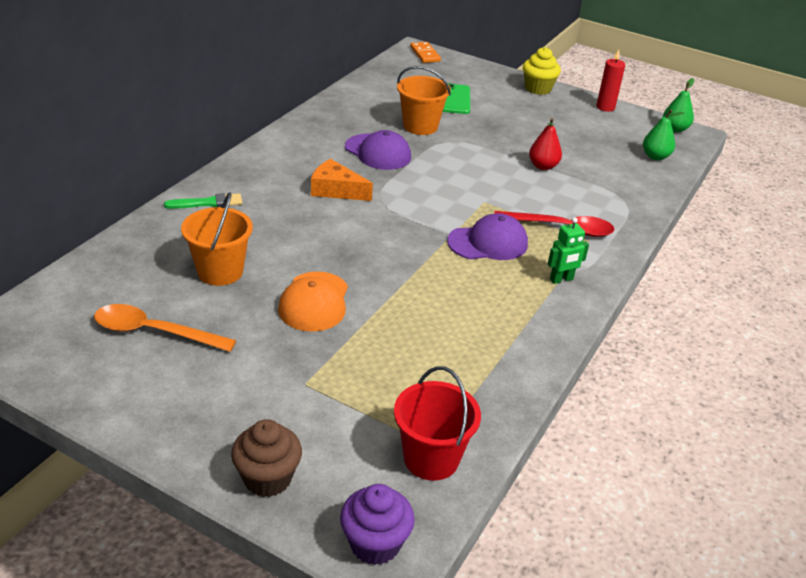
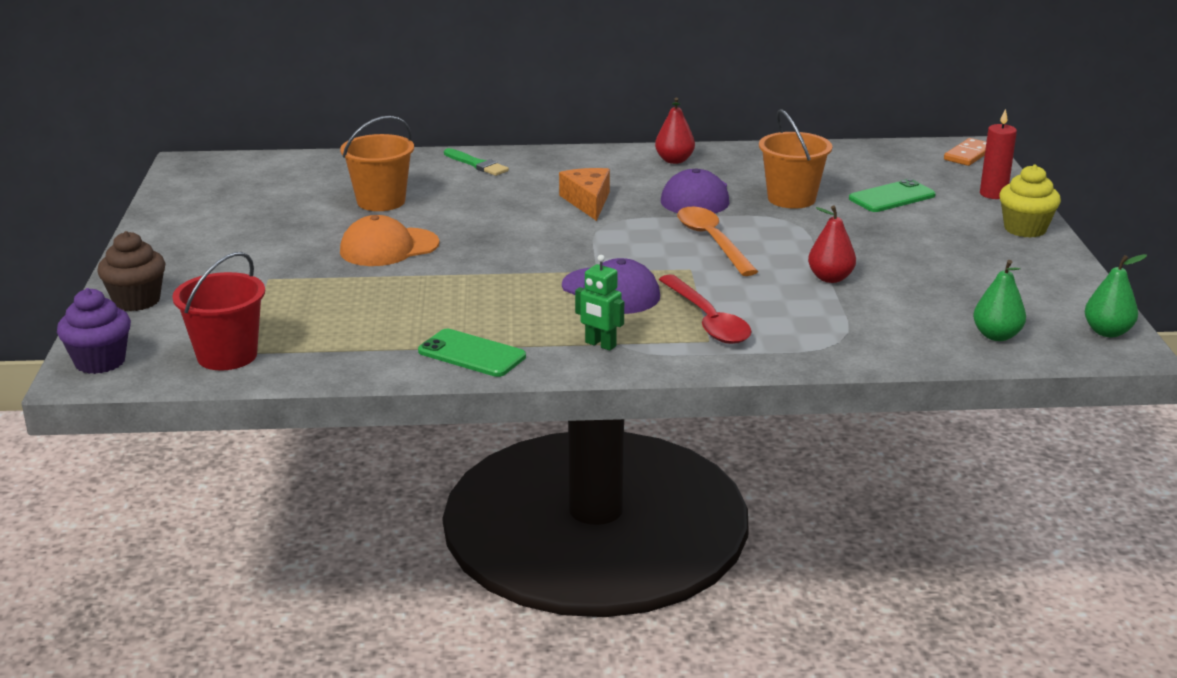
camera: 60 degrees right, 10 degrees down
(154, 332) = (267, 207): orange spoon -> orange spoon (712, 241)
(310, 133) = (674, 160): none -> red pear
(531, 336) = (472, 354): none -> green phone
(605, 107) = (1067, 277): red candle -> red candle (993, 194)

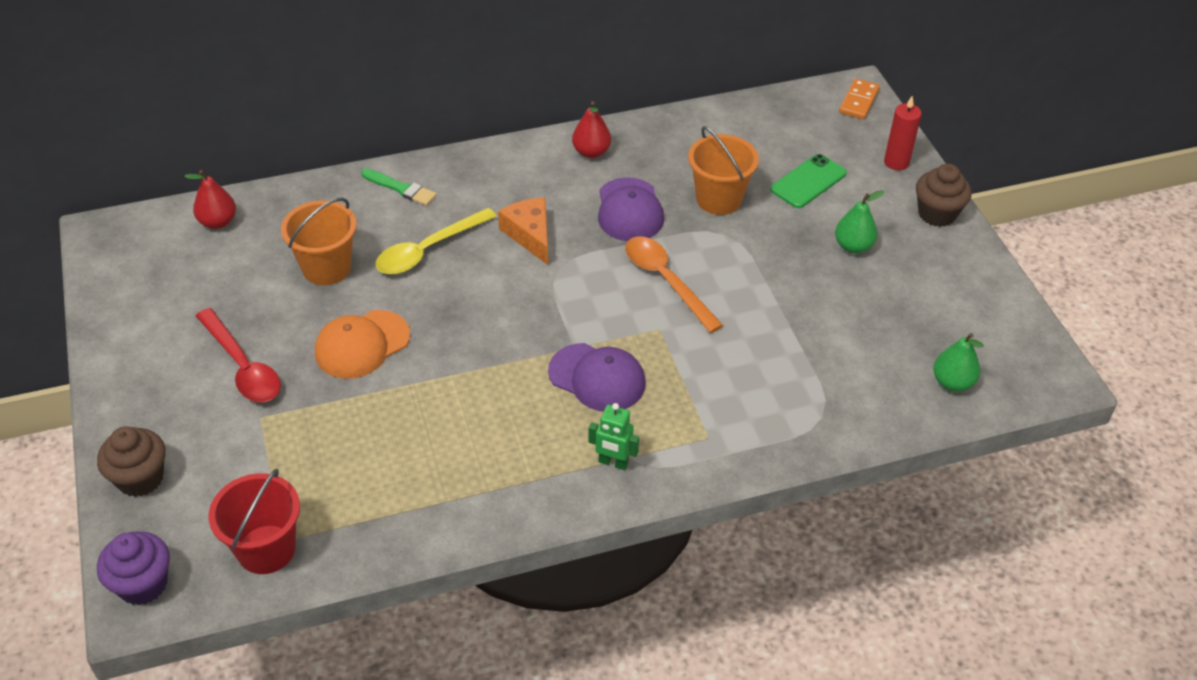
camera: 15 degrees left, 20 degrees up
(472, 354) = (500, 500): green phone -> none
(483, 201) = (428, 250): none -> yellow spoon
(707, 320) = (698, 406): red spoon -> red spoon (242, 366)
(830, 278) = (788, 321): red pear -> red pear (218, 222)
(1025, 229) = (937, 214): yellow cupcake -> brown cupcake
(1107, 332) = (1041, 359): green pear -> green pear (853, 246)

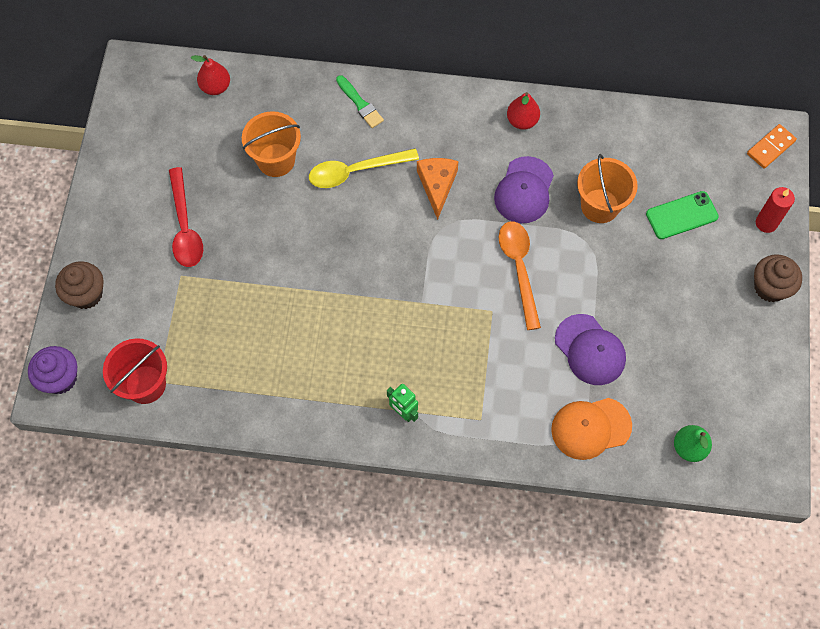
camera: 25 degrees right, 20 degrees up
(362, 344) = (273, 240): orange cap -> orange cap (590, 428)
(597, 378) = (426, 336): purple cap -> purple cap (590, 350)
(853, 246) = (683, 292): green pear -> none

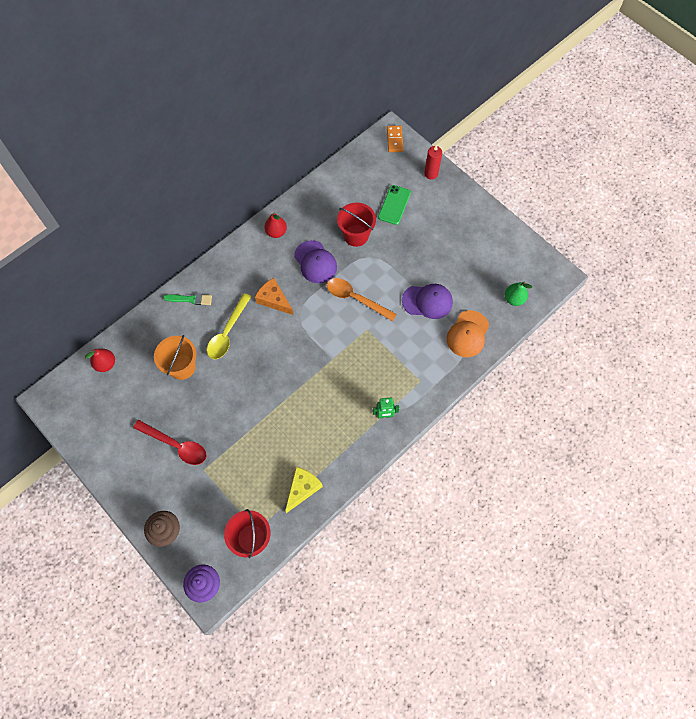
camera: 50 degrees left, 0 degrees up
(242, 392) = (302, 489): none -> yellow cheese
(600, 206) = (356, 235): orange bucket -> red bucket
(770, 287) = (464, 199): brown cupcake -> none

